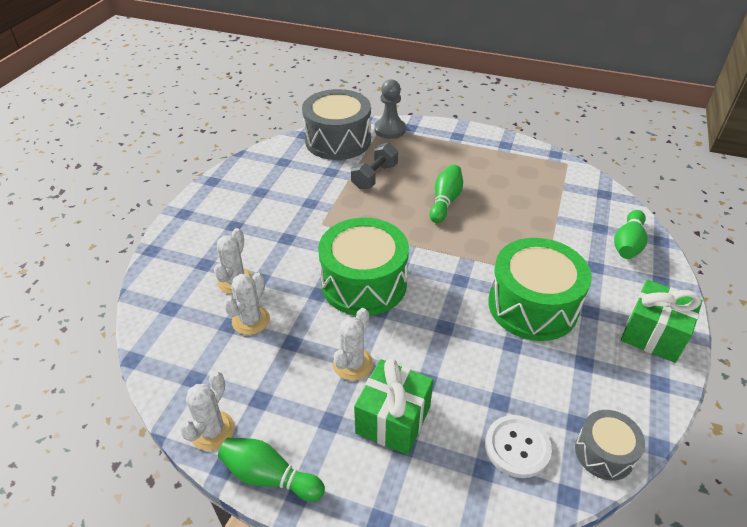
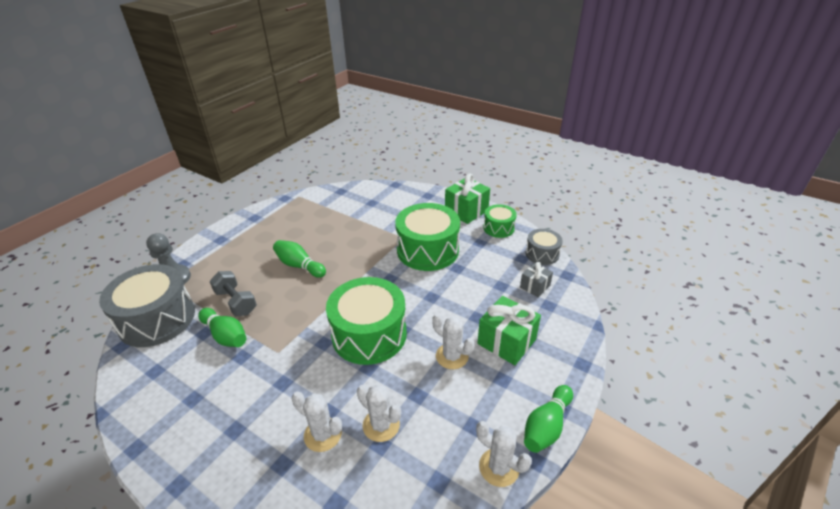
camera: 75 degrees left, 5 degrees down
(517, 447) = (535, 286): white button -> grey gift
(628, 244) = (392, 197): green bowling pin -> green bowling pin (225, 335)
(636, 383) = (498, 228): none -> green drum

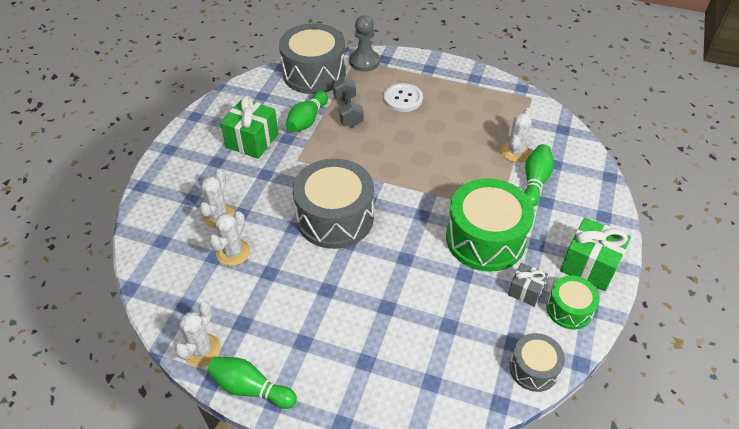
camera: 75 degrees right, 10 degrees up
(236, 302) = (348, 111): grey dumbbell -> grey dumbbell turned 45 degrees counterclockwise
(247, 262) = (403, 99): none -> white button
(299, 266) = (413, 137): green bowling pin -> green bowling pin (535, 181)
(369, 334) = (335, 218): green drum -> grey drum
(452, 356) = (323, 292): white cactus -> white cactus (515, 152)
(506, 342) = (356, 341): green gift -> green gift (252, 140)
(535, 286) = (460, 364): grey gift -> grey gift (525, 291)

